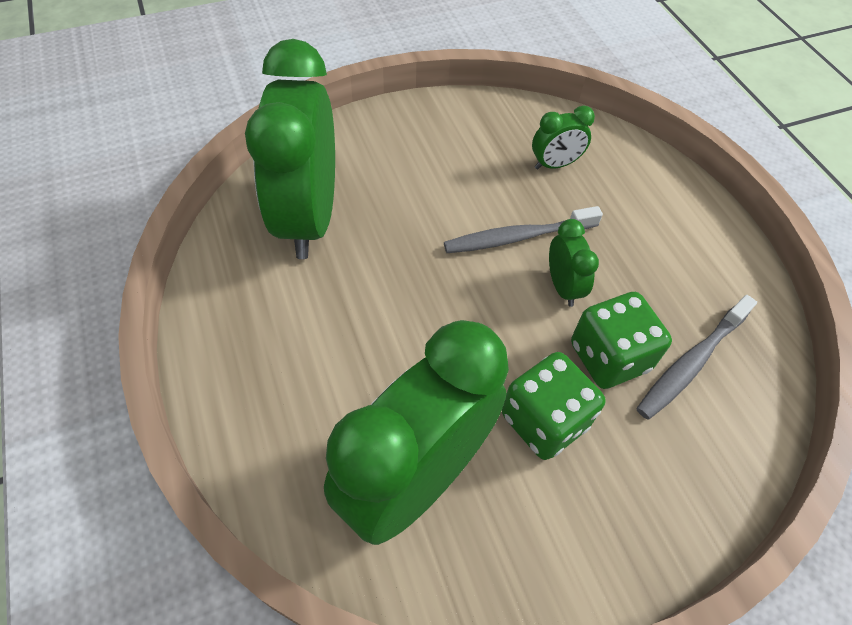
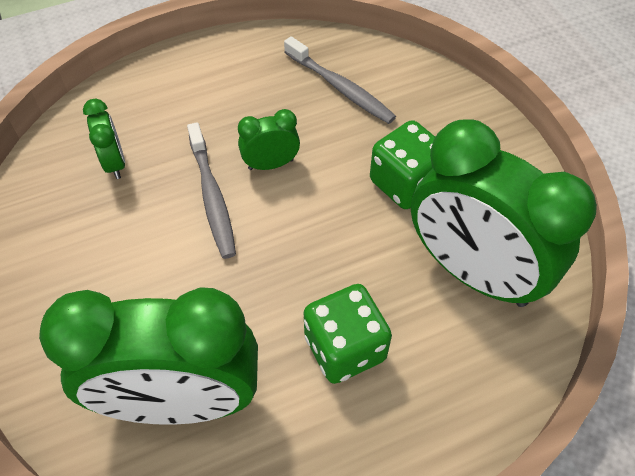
camera: 90 degrees left, 0 degrees up
(609, 357) = (341, 137): green dice -> green dice (345, 348)

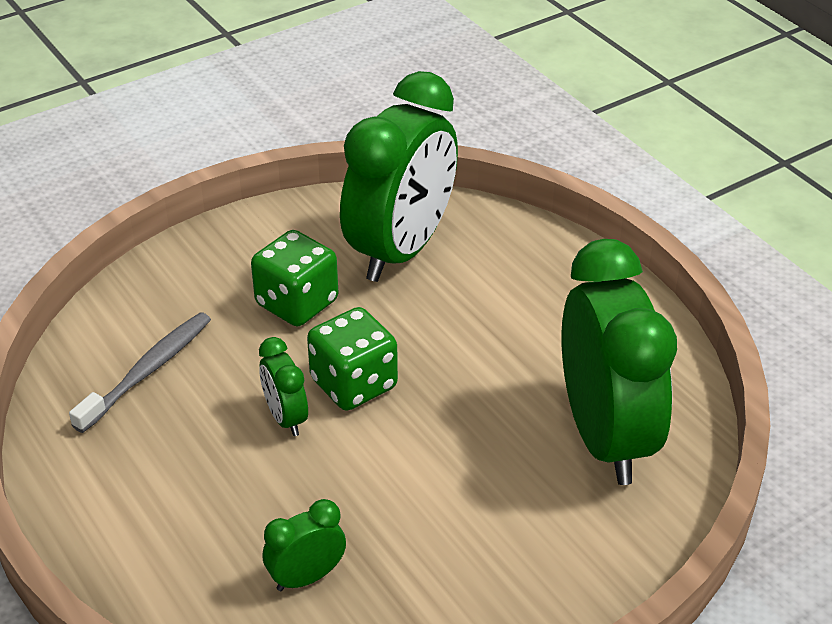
camera: 100 degrees left, 15 degrees down
(212, 197) = (346, 463): grey toothbrush -> none
(345, 348) = (510, 328): green dice -> green dice (354, 384)

